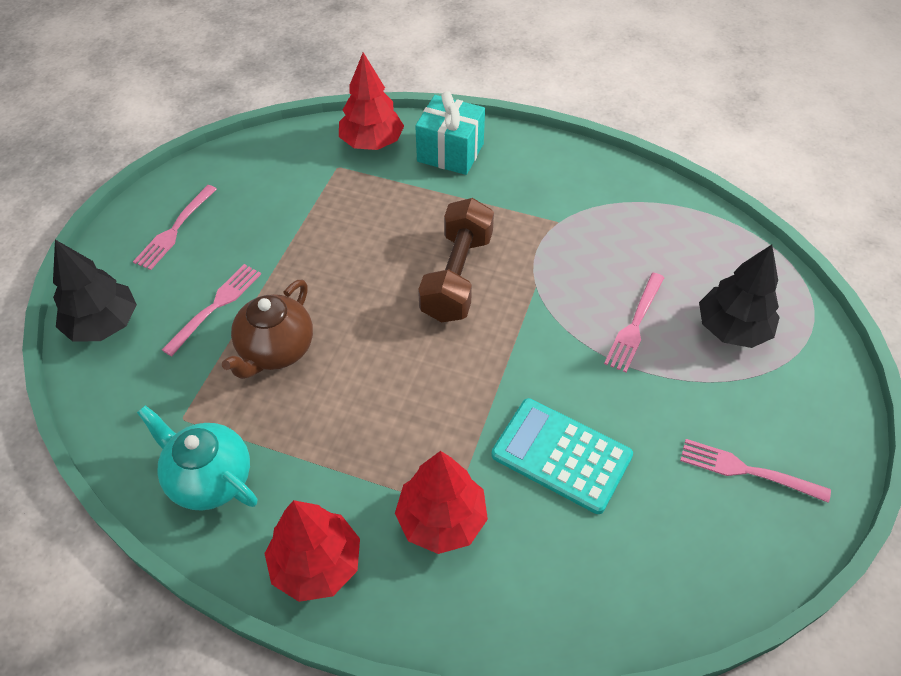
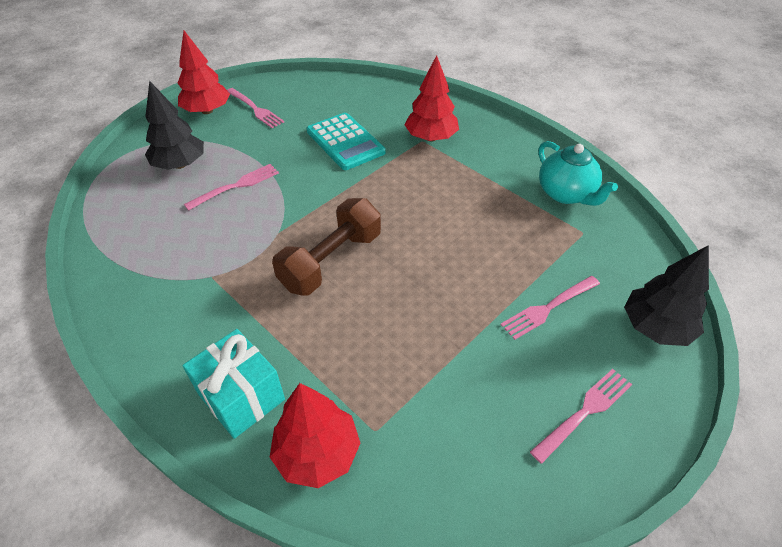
camera: 155 degrees left, 5 degrees down
(276, 350) = (503, 254): brown teapot -> none
(316, 564) = (508, 141): red tree -> red tree (207, 111)

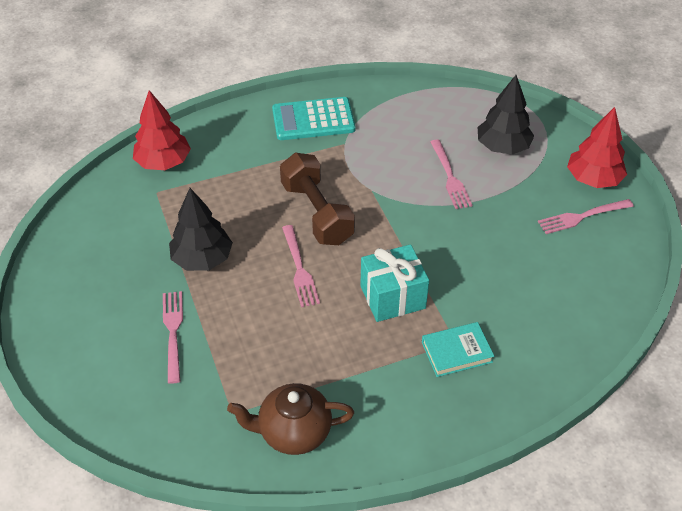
camera: 115 degrees right, 0 degrees up
(241, 397) = (227, 139): turquoise gift -> turquoise gift (392, 297)
(345, 142) = (484, 273): turquoise calculator -> turquoise calculator (313, 120)
(431, 138) = (456, 352): red tree -> turquoise book
(566, 194) = (293, 432): turquoise teapot -> brown teapot
(584, 412) = (80, 304): pink fork -> pink fork (299, 268)
(655, 327) = (101, 397): black tree -> black tree (202, 259)

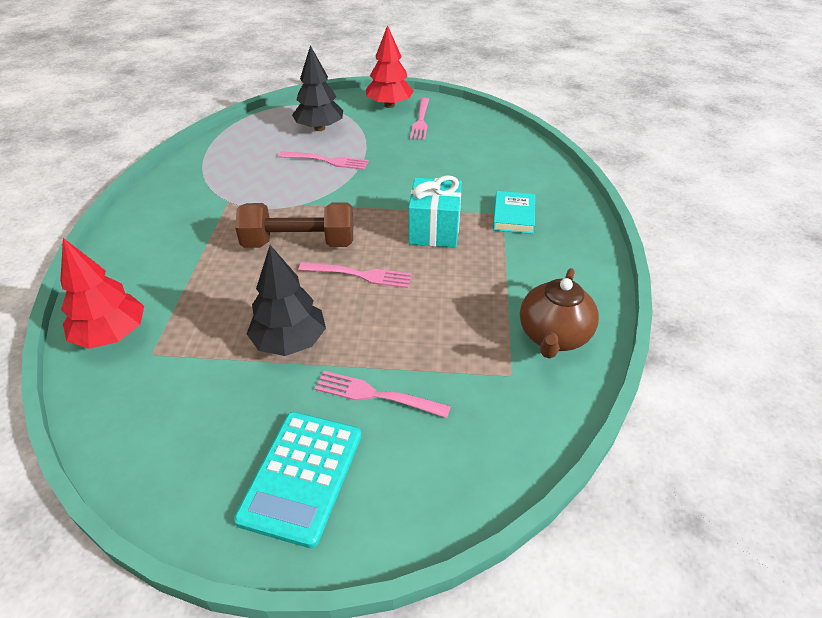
camera: 65 degrees left, 5 degrees down
(313, 120) = (176, 210): turquoise calculator -> turquoise calculator (302, 476)

